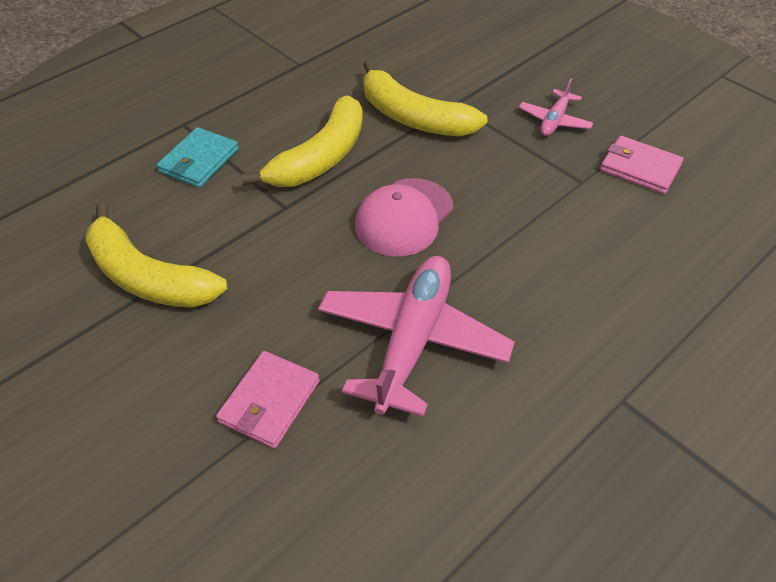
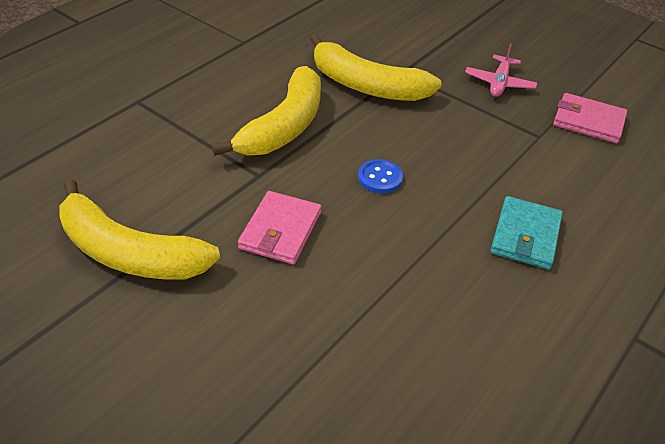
camera: 10 degrees left, 5 degrees down
(199, 161) = (161, 135): turquoise wallet -> turquoise wallet (525, 236)
(269, 401) = (285, 370): pink wallet -> pink wallet (280, 230)
(404, 217) = (380, 178): pink cap -> blue button
(413, 341) = (418, 296): pink plane -> none

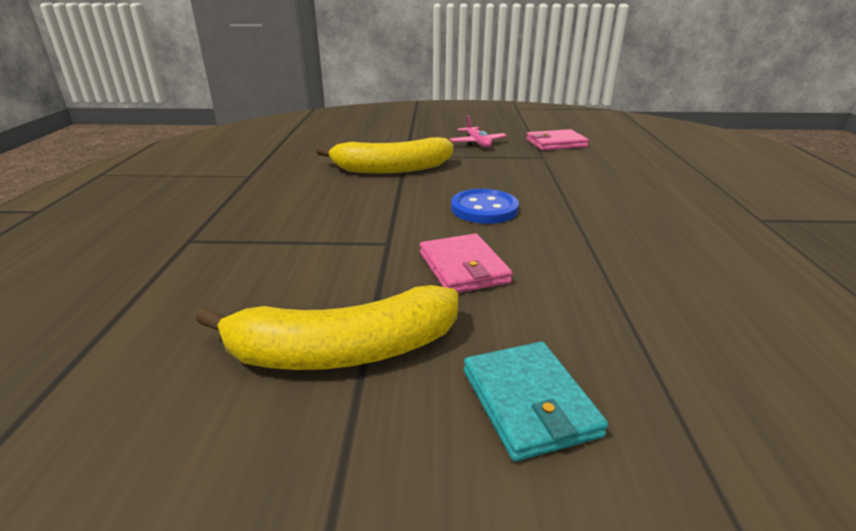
camera: 35 degrees left, 15 degrees down
(284, 126) = (363, 208): yellow banana -> none
(380, 178) = (484, 209): blue button -> blue button, size x1.55
(525, 236) = (622, 200): turquoise wallet -> turquoise wallet (529, 402)

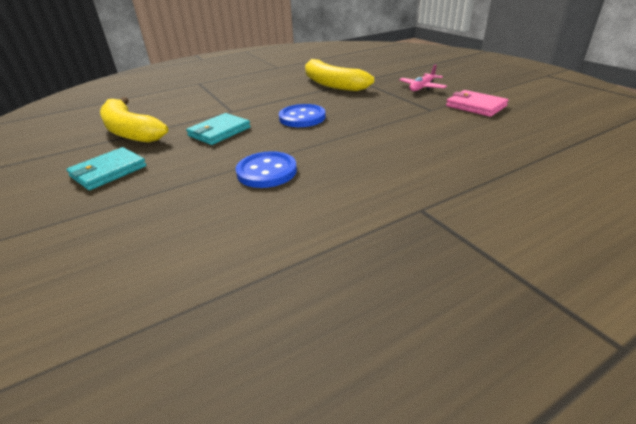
camera: 60 degrees right, 5 degrees up
(463, 268) = (219, 132): pink wallet -> turquoise wallet
(635, 265) = (267, 172): none -> blue button

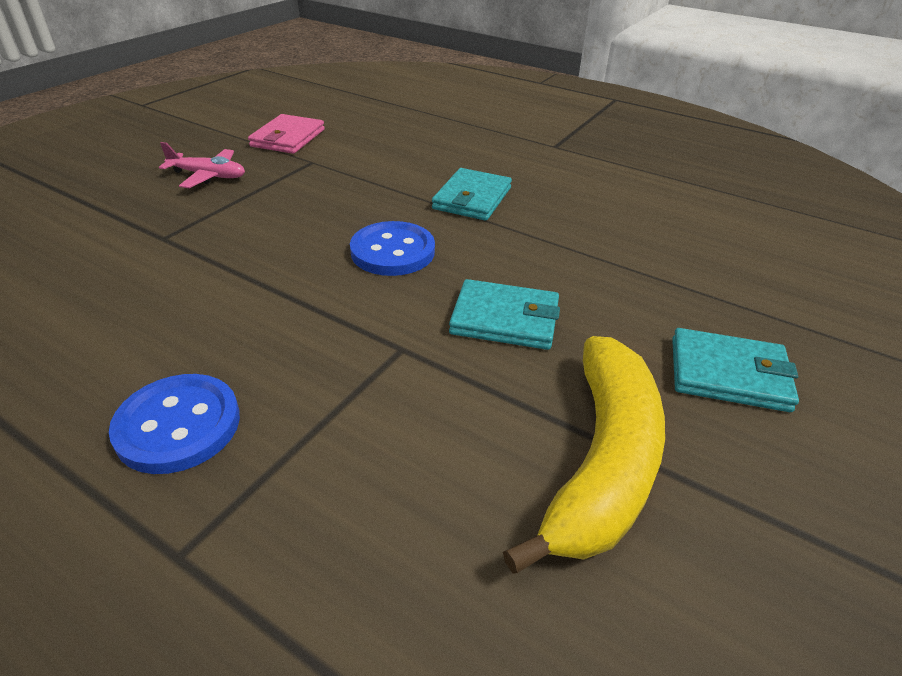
camera: 120 degrees left, 5 degrees up
(267, 172) = (576, 230): blue button -> blue button (178, 425)
(331, 84) = (190, 265): yellow banana -> none
(342, 147) = (472, 198): none -> turquoise wallet

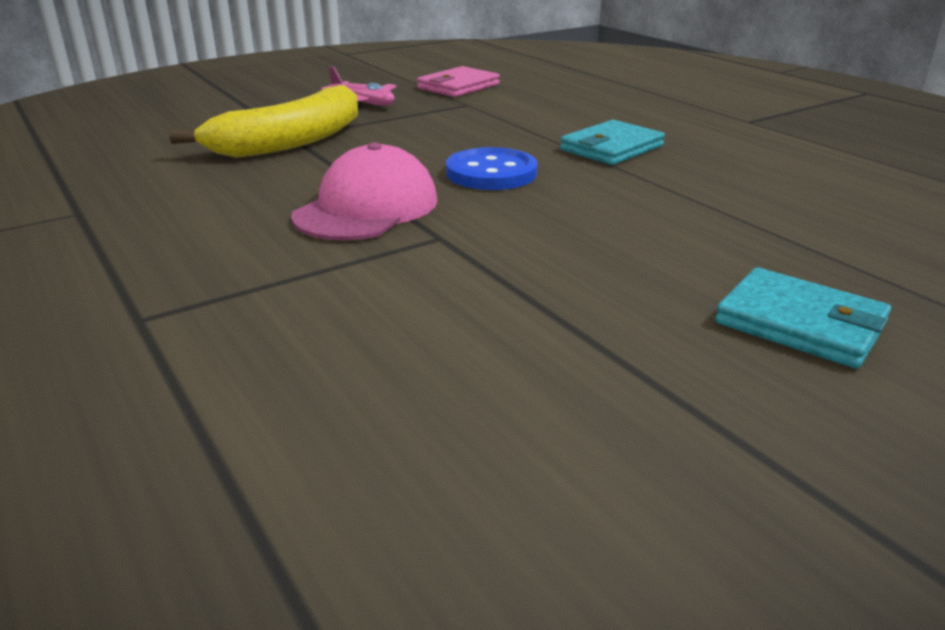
camera: 25 degrees right, 10 degrees down
(178, 425) = (204, 247): blue button -> none
(309, 326) = (366, 208): none -> pink cap
(505, 319) = (565, 236): turquoise wallet -> none
(602, 462) = (576, 353): yellow banana -> yellow banana (290, 142)

